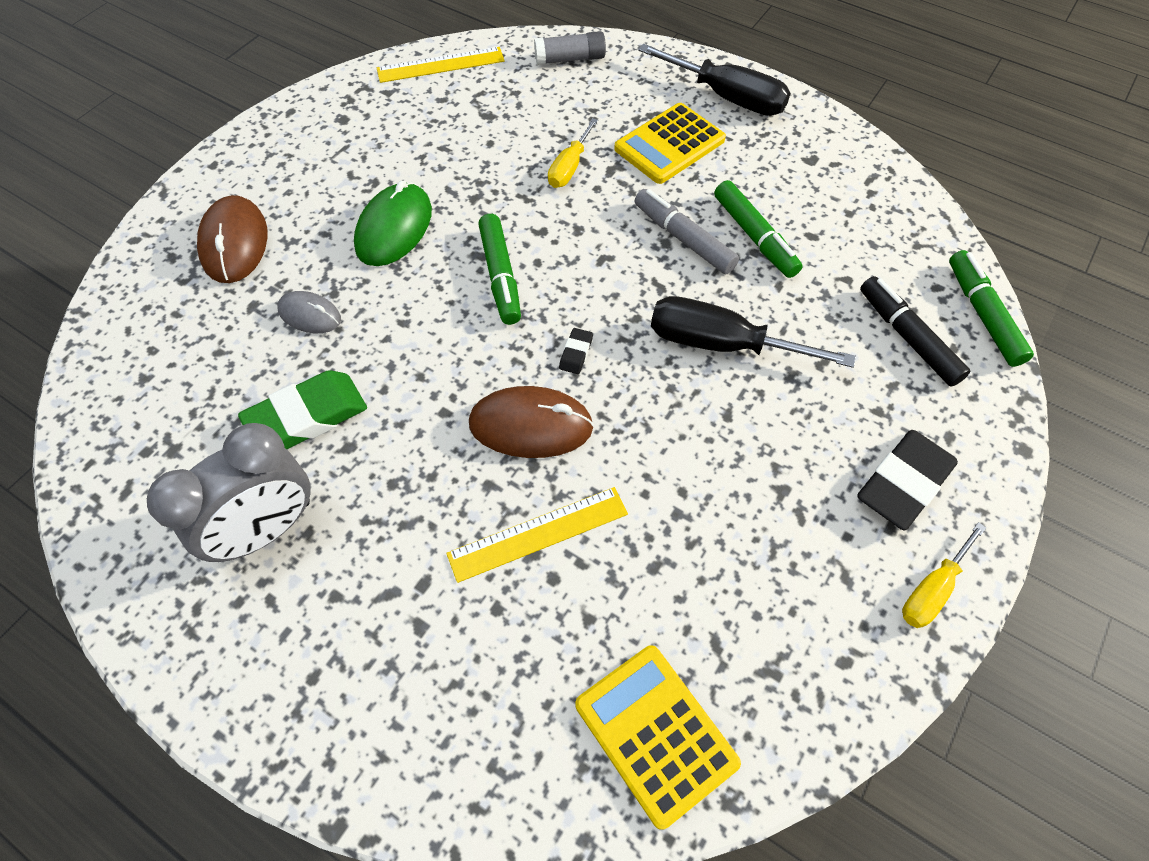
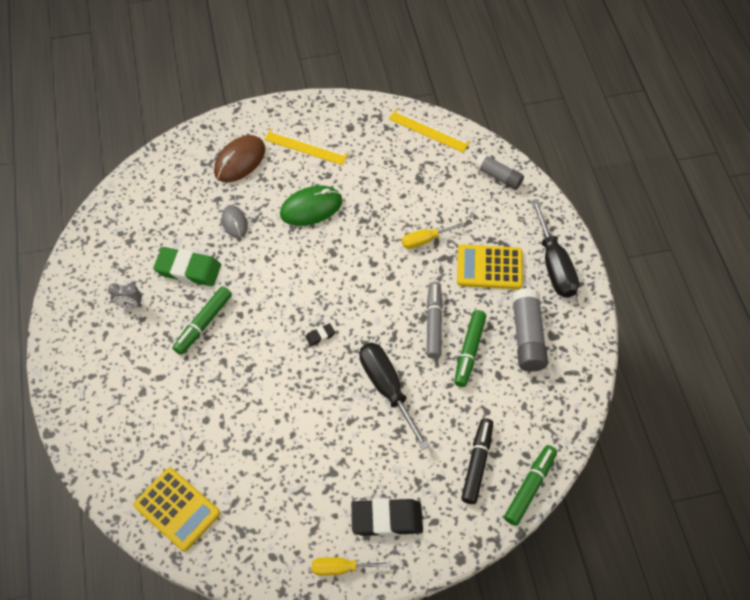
camera: 45 degrees right, 0 degrees up
(267, 530) = (130, 305): grey clock -> grey clock, size x0.47
(500, 276) = (330, 271): green marker -> green marker (203, 323)
(531, 425) = (266, 351): brown mouse -> none
(538, 534) = (219, 398): yellow ruler -> yellow ruler (306, 147)
(655, 733) = (177, 509): yellow calculator -> yellow calculator turned 120 degrees clockwise
(789, 178) = (527, 336): none -> grey glue stick

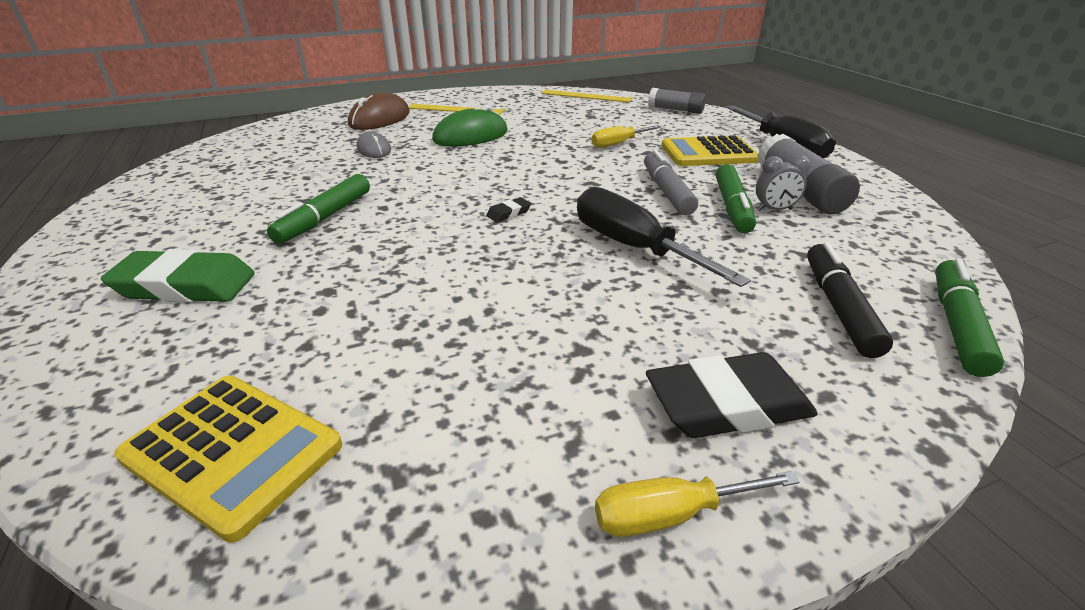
camera: 10 degrees left, 25 degrees down
(130, 305) = (208, 212): grey clock -> grey clock (774, 210)
(188, 269) = (307, 181): green eraser -> green eraser (185, 286)

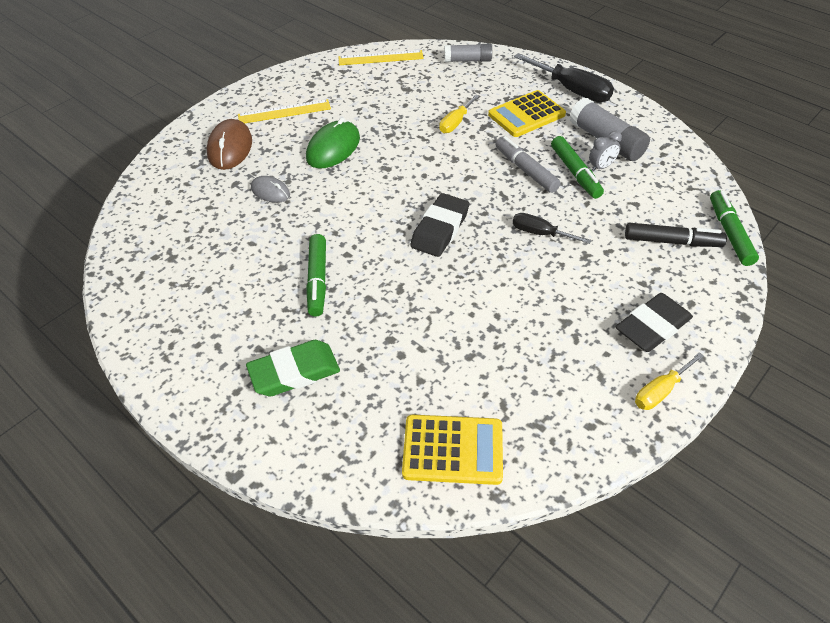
camera: 25 degrees left, 15 degrees up
(509, 213) = (440, 229): black eraser -> black eraser, size x2.27
(633, 247) = (540, 233): black screwdriver -> black screwdriver, size x0.58
(838, 307) = (672, 241): black marker -> black marker turned 120 degrees clockwise

